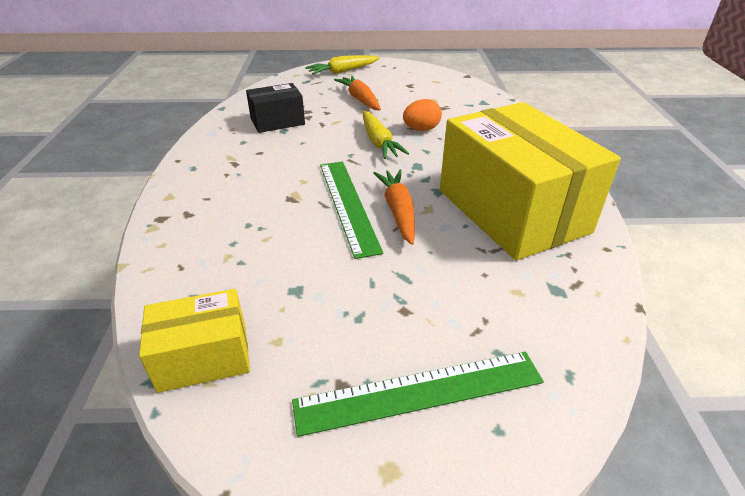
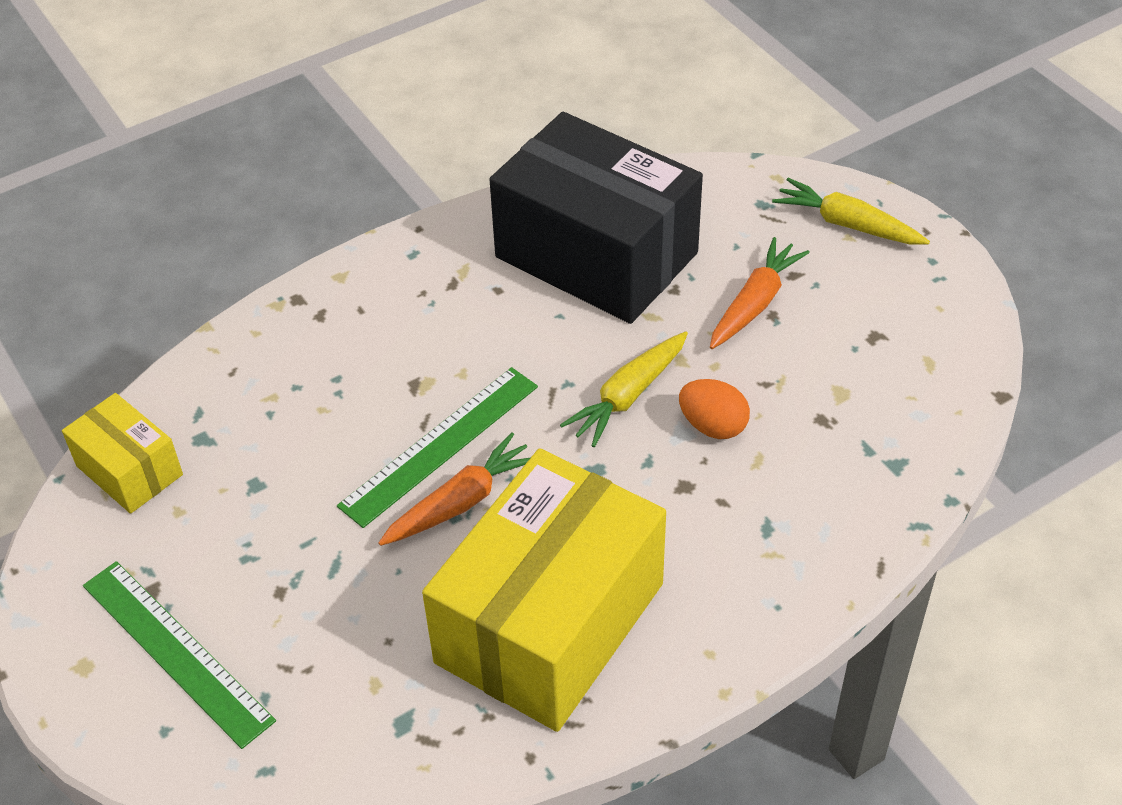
camera: 60 degrees right, 10 degrees up
(277, 121) = (596, 255): black box -> black box, size x2.05

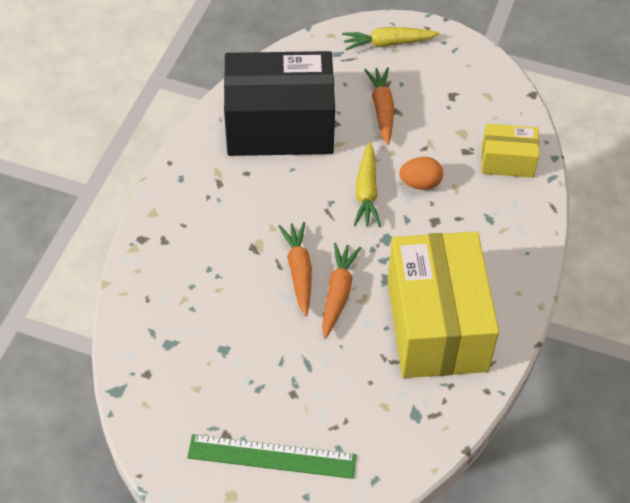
camera: 40 degrees left, 5 degrees up
(129, 470) = (146, 384): yellow box -> yellow box (507, 161)
(440, 445) = (299, 271): green ruler -> orange carrot

